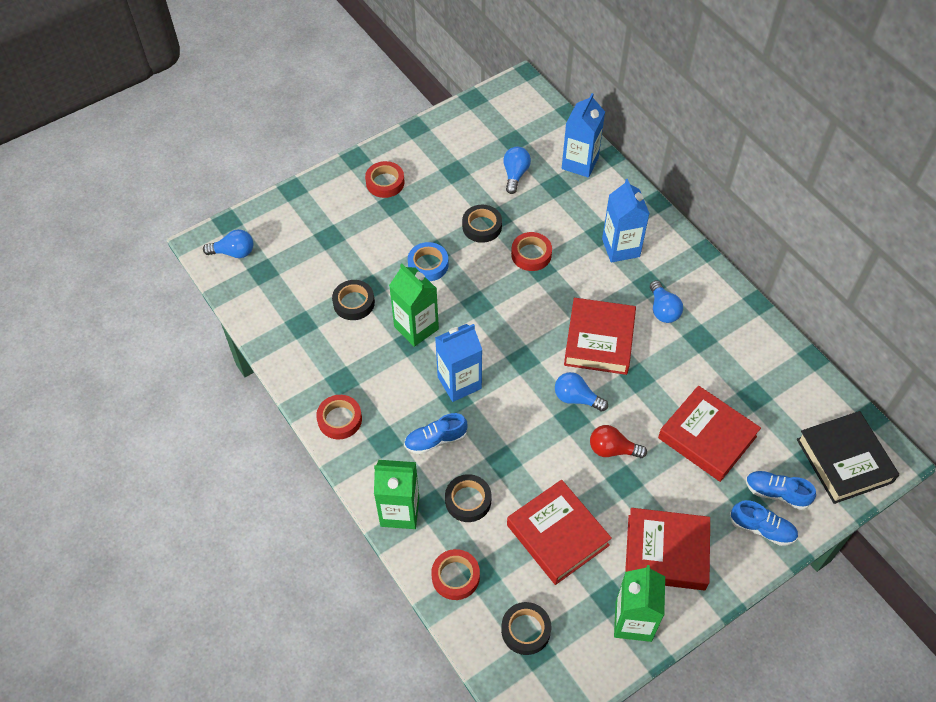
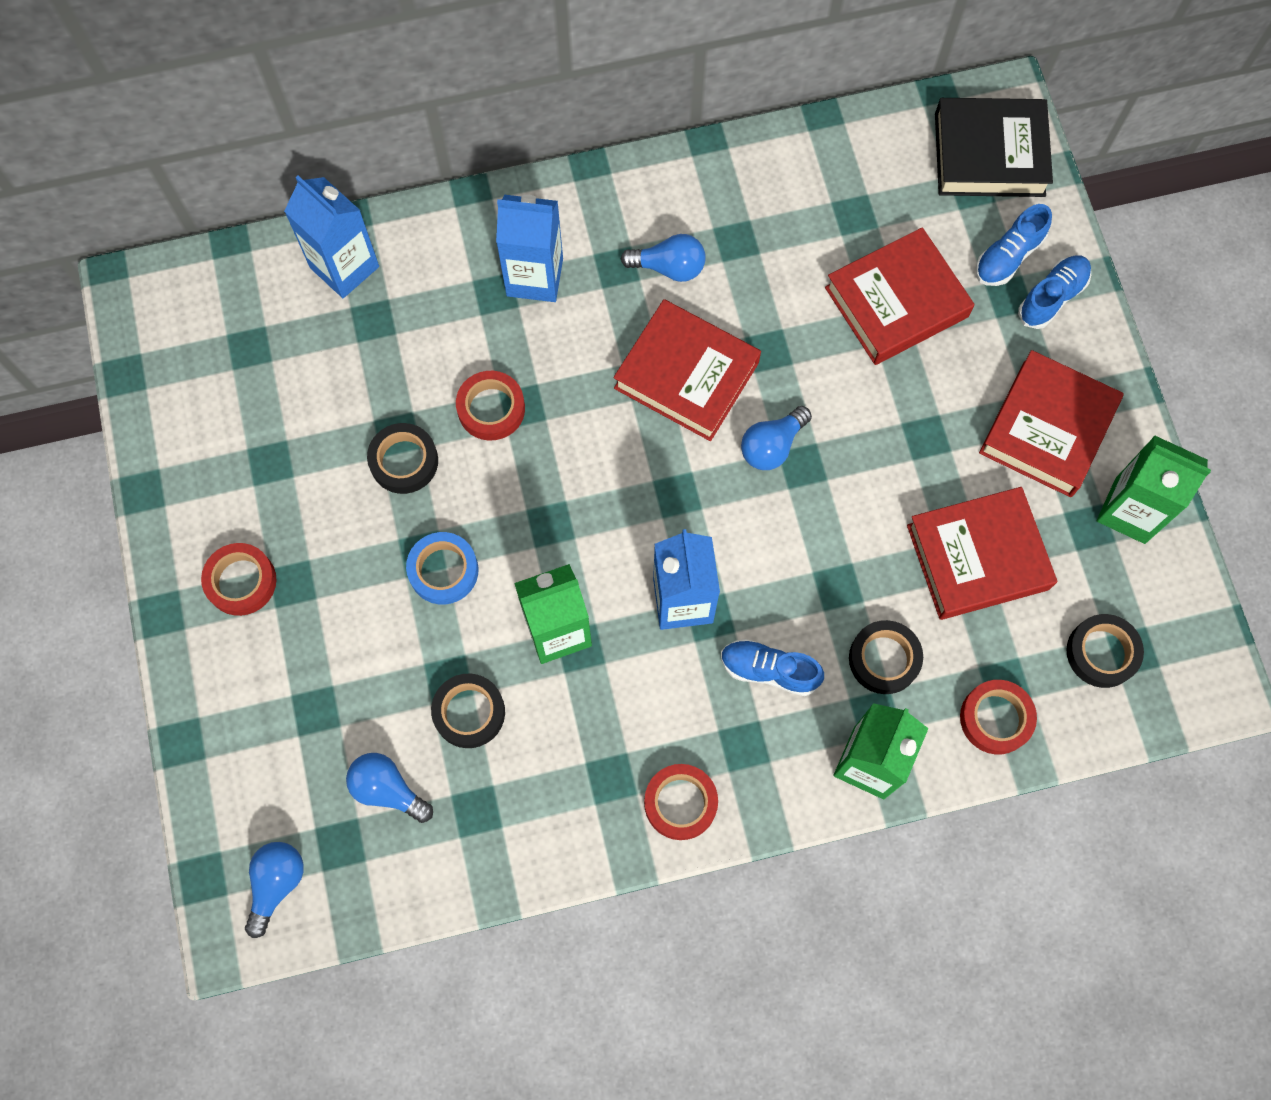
camera: 70 degrees left, 15 degrees up
(436, 440) = (769, 670): blue shoe -> blue shoe turned 105 degrees clockwise
(515, 174) = (322, 371): blue light bulb -> blue light bulb (388, 789)
(612, 449) = (872, 432): red light bulb -> none

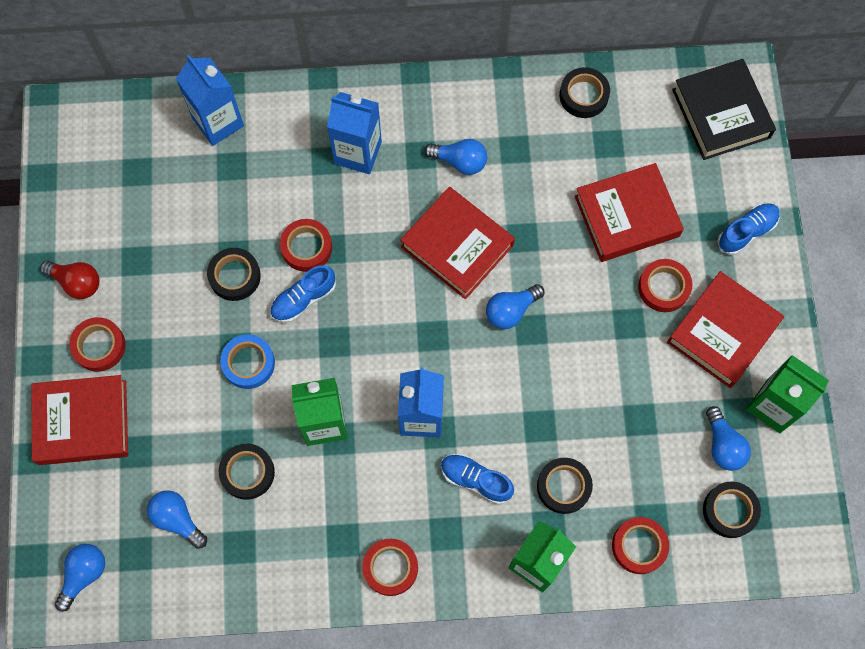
camera: 10 degrees right, 0 degrees up
(196, 504) = (77, 282): none -> red light bulb
(811, 159) = (583, 95): none -> black tape
(961, 384) = (663, 287): none -> red tape
(977, 557) = (649, 421): red book -> red book (82, 422)
(989, 154) = (721, 113): black book -> black book turned 60 degrees clockwise
(1008, 256) = (719, 195): blue shoe -> blue shoe (303, 299)
(1076, 571) = (723, 445): none -> blue light bulb

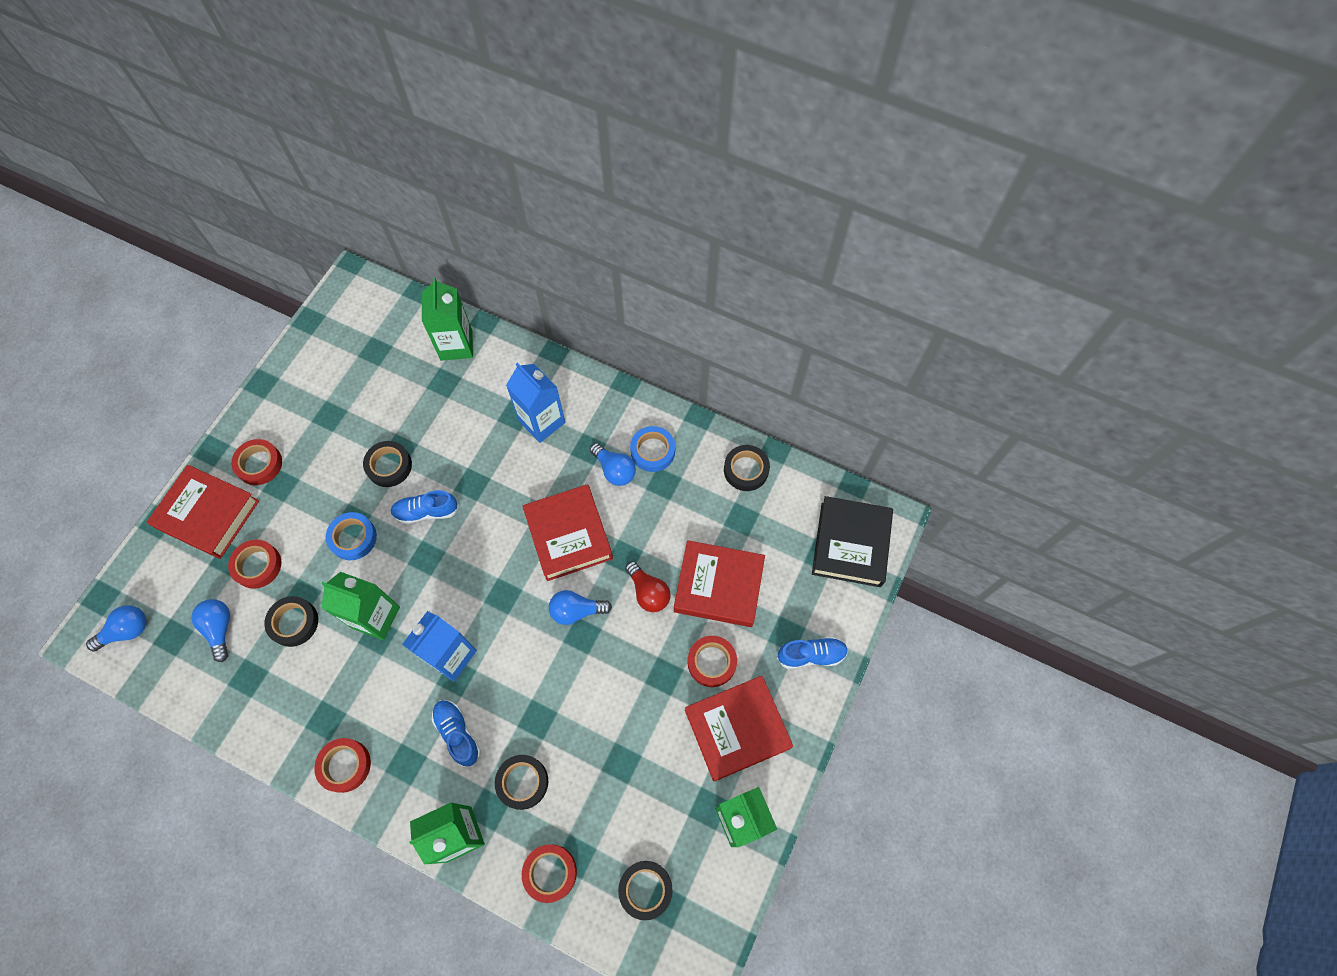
camera: 30 degrees right, 5 degrees down
(77, 282) = (277, 409): red light bulb -> red light bulb (648, 592)
(218, 122) = (456, 345): blue carton -> green carton
(306, 247) = (455, 473): red tape -> red tape (257, 565)
(484, 124) = (652, 451): none -> blue tape
(723, 445) = (676, 828): blue light bulb -> none

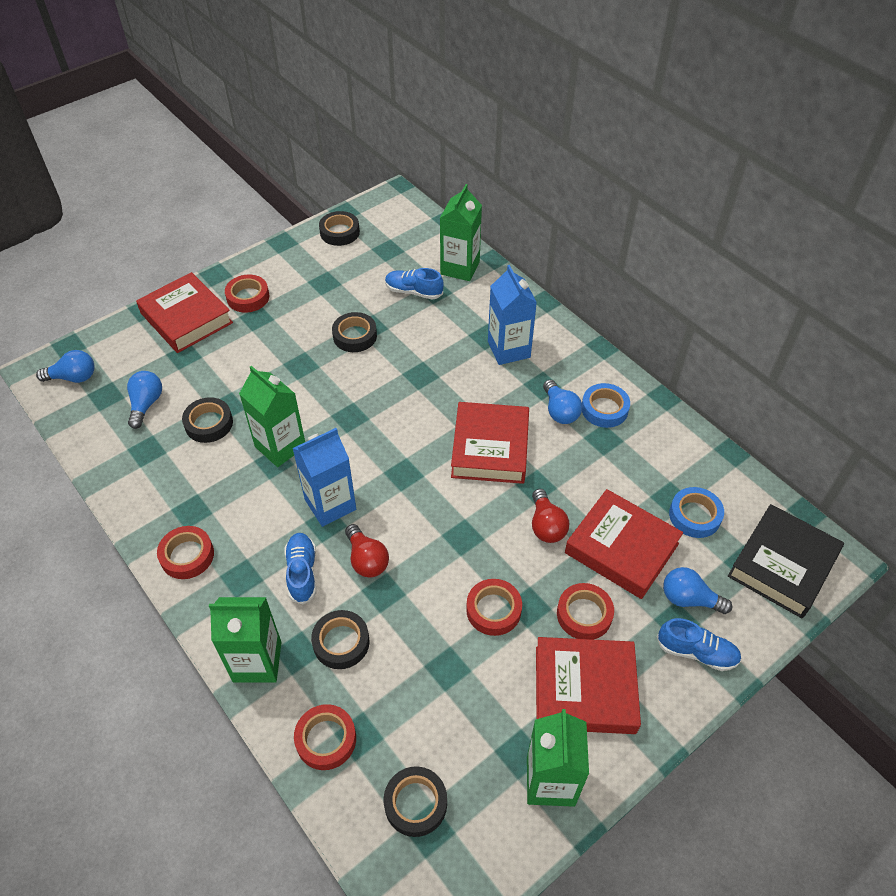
camera: 25 degrees right, 15 degrees down
(257, 565) = (204, 369): red tape -> red tape (493, 610)
(353, 538) = (294, 378): blue tape -> blue tape (694, 516)
(426, 511) = (369, 381): blue shoe -> blue shoe (413, 292)
(509, 695) = (366, 559): none -> red light bulb
(576, 611) = (467, 513): blue light bulb -> blue light bulb (689, 599)
(746, 470) = (693, 458): black tape -> black tape (339, 232)

